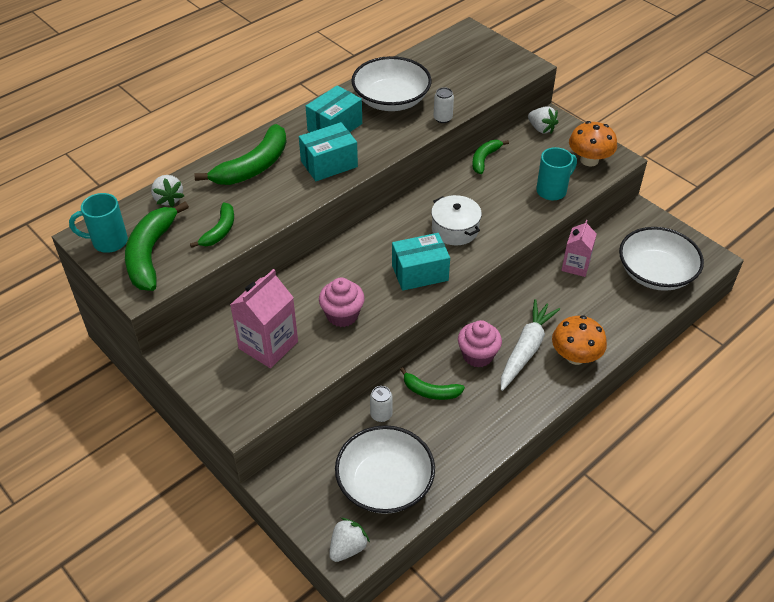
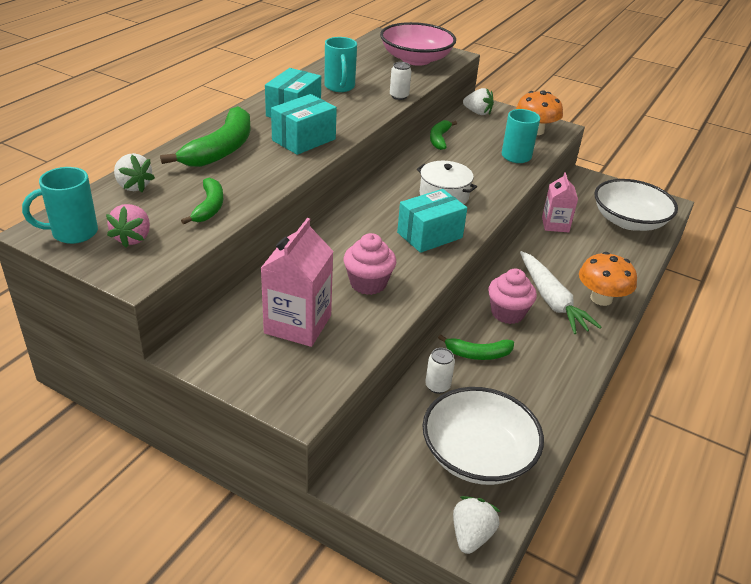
camera: 20 degrees left, 10 degrees down
(150, 254) = (133, 238): green banana -> pink strawberry
(391, 100) = (339, 87): white bowl -> turquoise mug
(485, 68) = (416, 59): none -> pink bowl
(526, 349) = (551, 300): white carrot -> white carrot turned 150 degrees clockwise

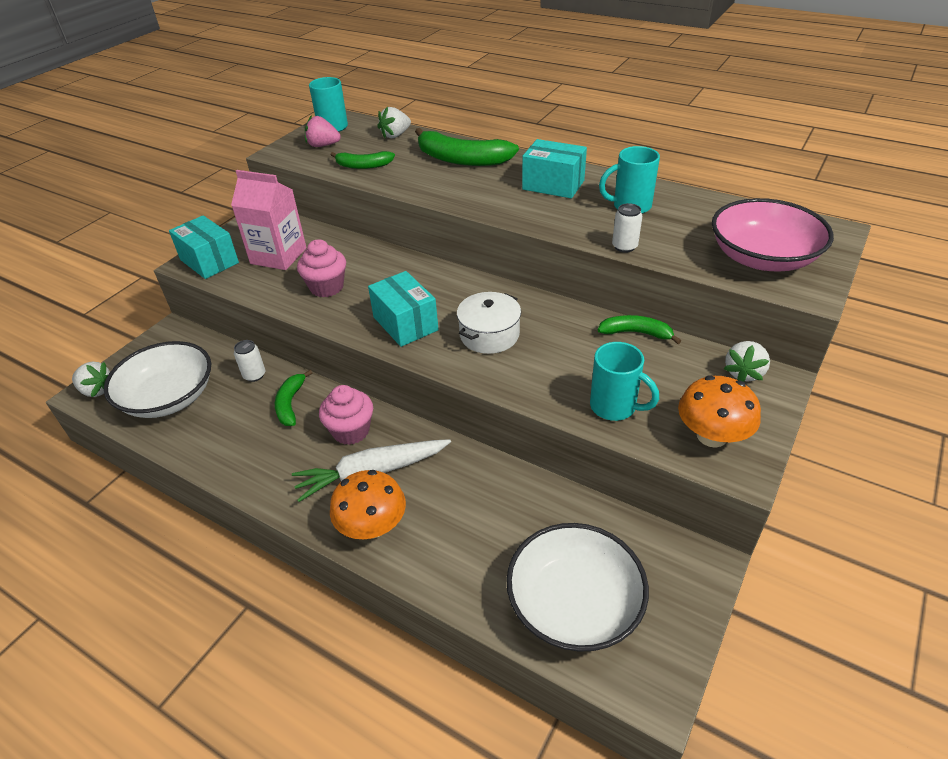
camera: 95 degrees right, 5 degrees up
(304, 140) = (489, 195): turquoise box -> turquoise box (209, 261)
(555, 224) = (542, 498): pink carton -> none

